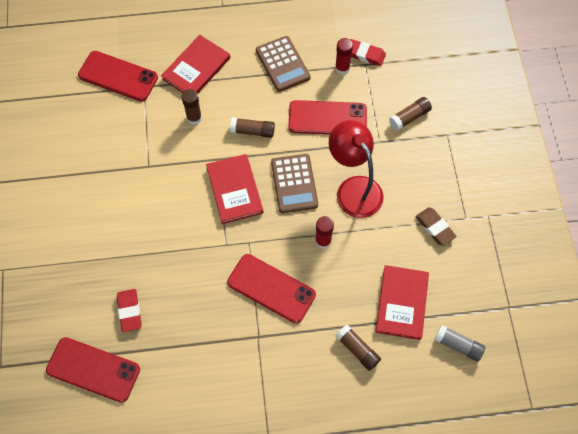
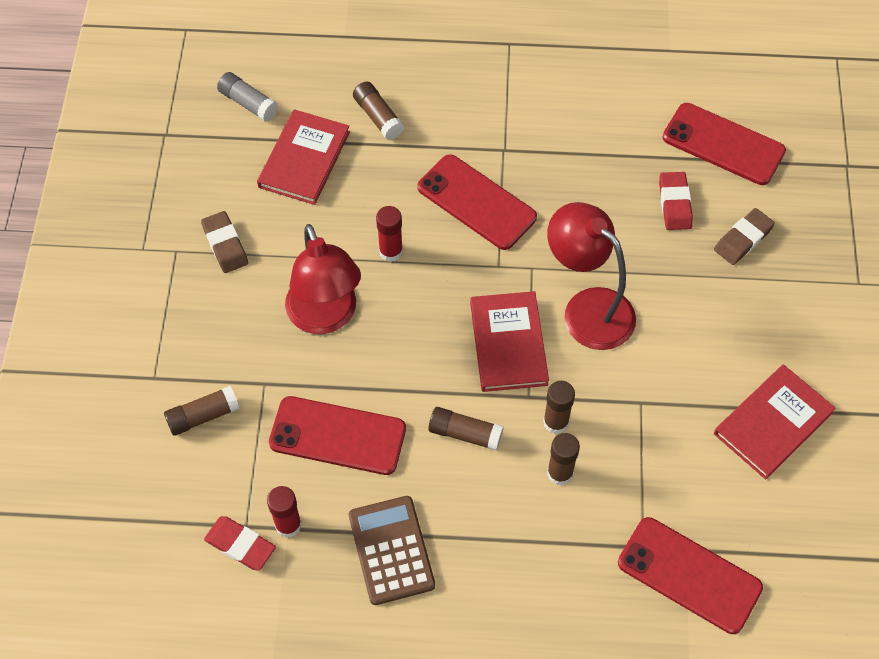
camera: 170 degrees left, 5 degrees down
(81, 290) = (743, 239): none -> brown eraser
(186, 221) = (587, 308): none -> red lamp
(196, 68) = (547, 567): red book -> red book (773, 423)
(199, 146) = (555, 422): none -> brown glue stick
(294, 184) = (415, 338): brown calculator -> none

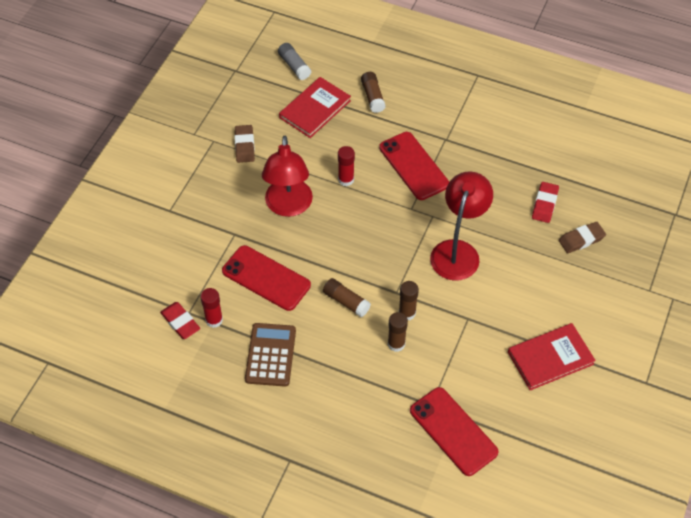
camera: 20 degrees right, 5 degrees down
(203, 416) = (189, 241): brown glue stick -> none
(508, 343) = (397, 257): red book -> none
(587, 308) = (458, 251): red lamp -> red lamp turned 45 degrees clockwise
(723, 144) = (594, 177): red phone -> none

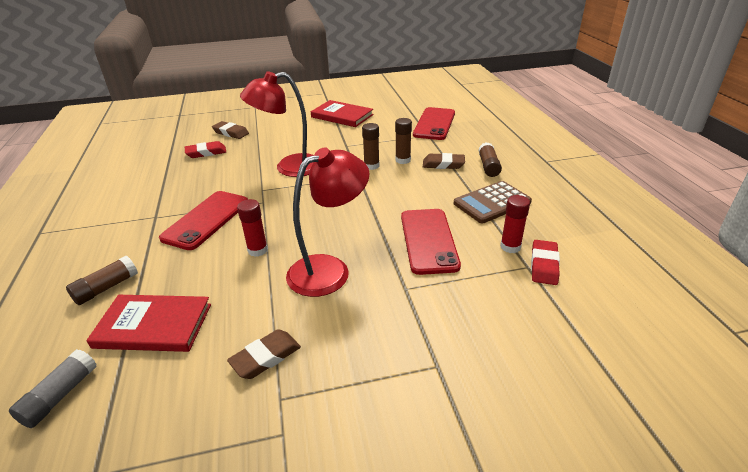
camera: 125 degrees left, 20 degrees down
(346, 302) = (396, 192): brown glue stick -> brown glue stick (488, 166)
(360, 370) = (443, 164): none -> brown eraser

